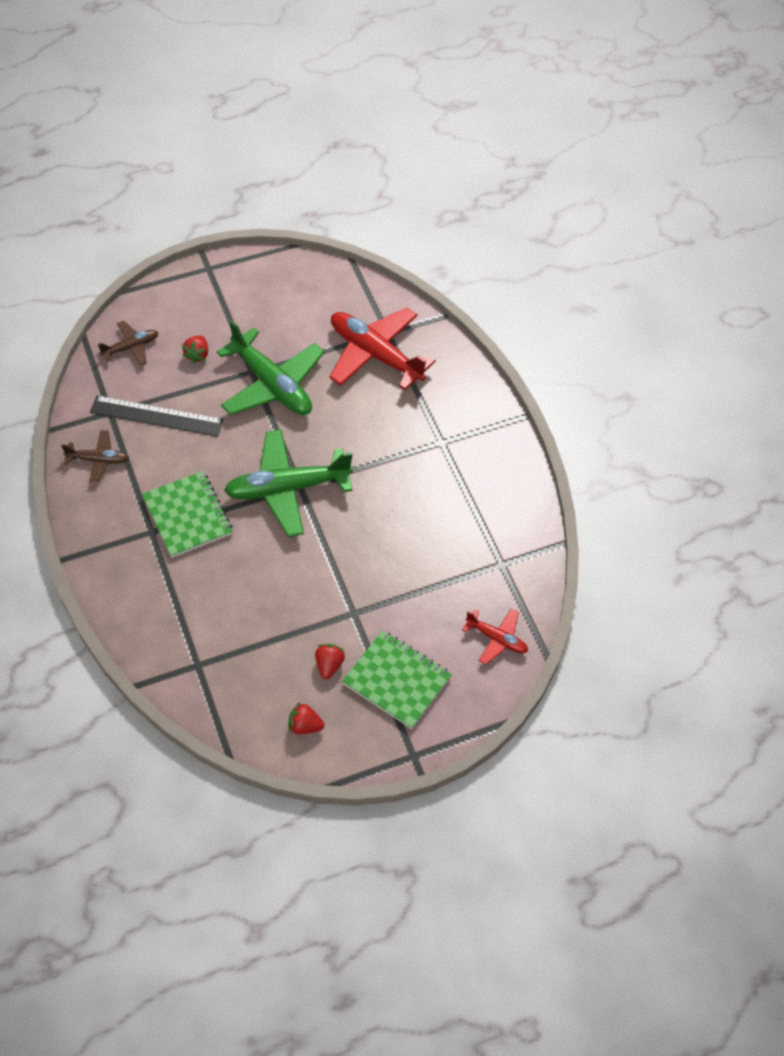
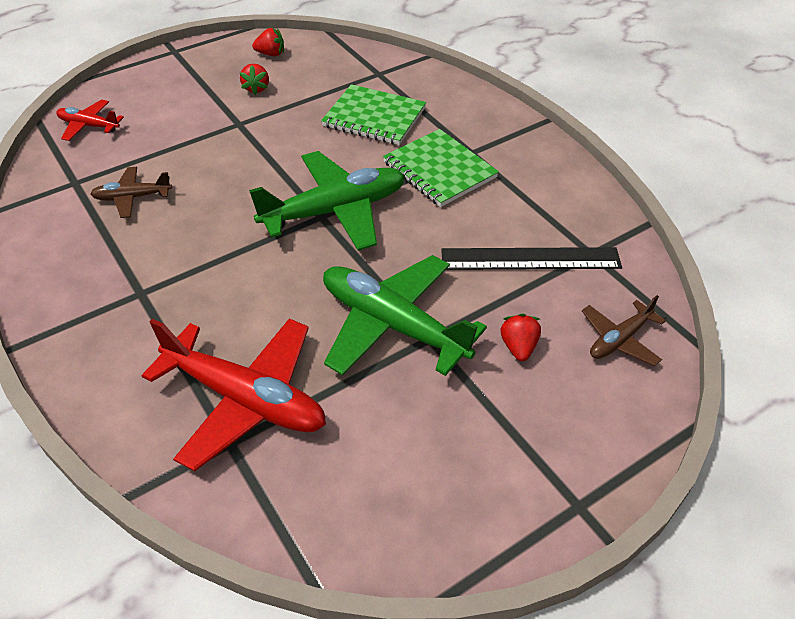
camera: 170 degrees right, 10 degrees down
(98, 460) = (570, 203): brown plane -> brown plane (132, 197)
(396, 680) = (191, 88): green notebook -> green notebook (374, 117)

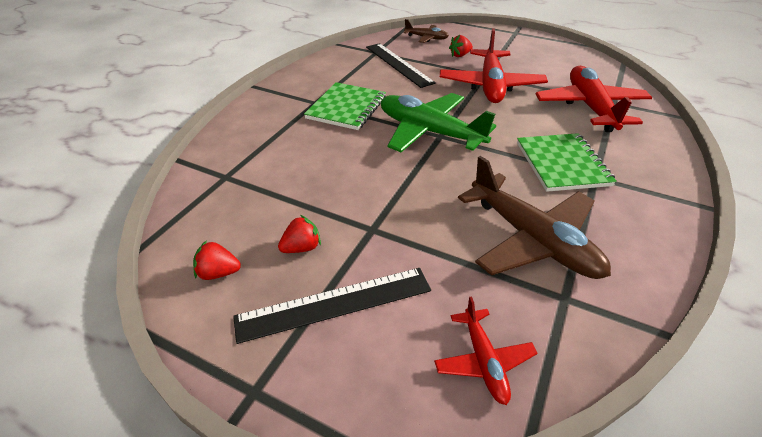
camera: 120 degrees left, 5 degrees down
(132, 197) = (532, 239): brown plane -> brown plane, size x1.96
(194, 88) = (334, 303): none -> black ruler
(271, 54) = (218, 273): red strawberry -> red strawberry turned 60 degrees counterclockwise
(374, 117) = (302, 154): green notebook -> green notebook (562, 164)
(393, 325) = (490, 85): green plane -> red plane

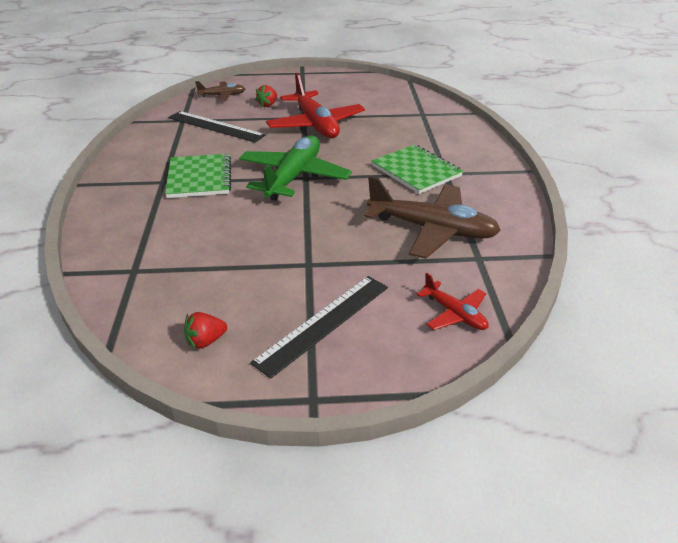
camera: 30 degrees left, 5 degrees down
(302, 247) = (261, 297): red strawberry -> none
(429, 132) = (294, 177): green plane -> green plane turned 105 degrees clockwise
(590, 107) = (407, 122): red plane -> none

